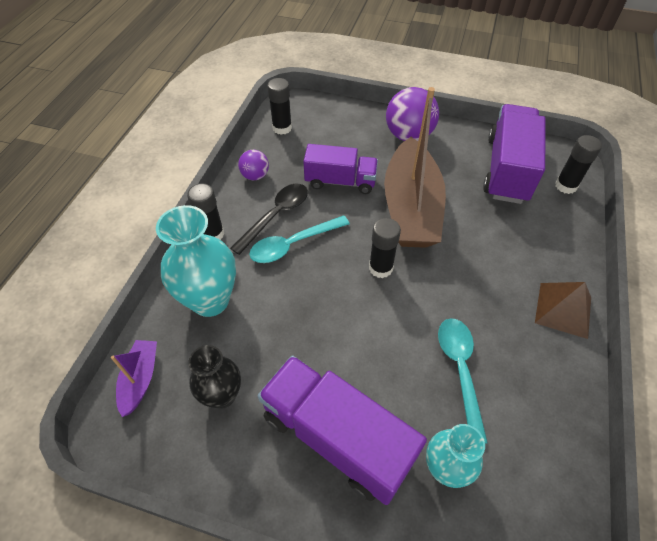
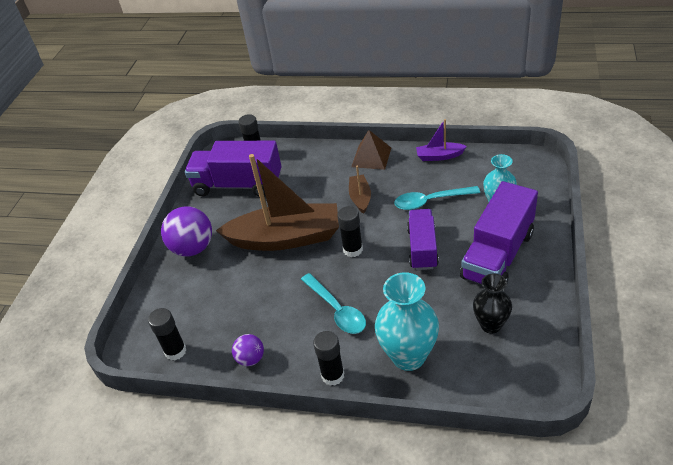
camera: 90 degrees left, 10 degrees down
(140, 379) = (496, 384): purple boat -> purple boat (439, 156)
(276, 216) = (304, 330): black spoon -> none
(340, 181) = (256, 289): purple truck -> purple truck (422, 248)
(474, 286) = (360, 198): none -> brown boat

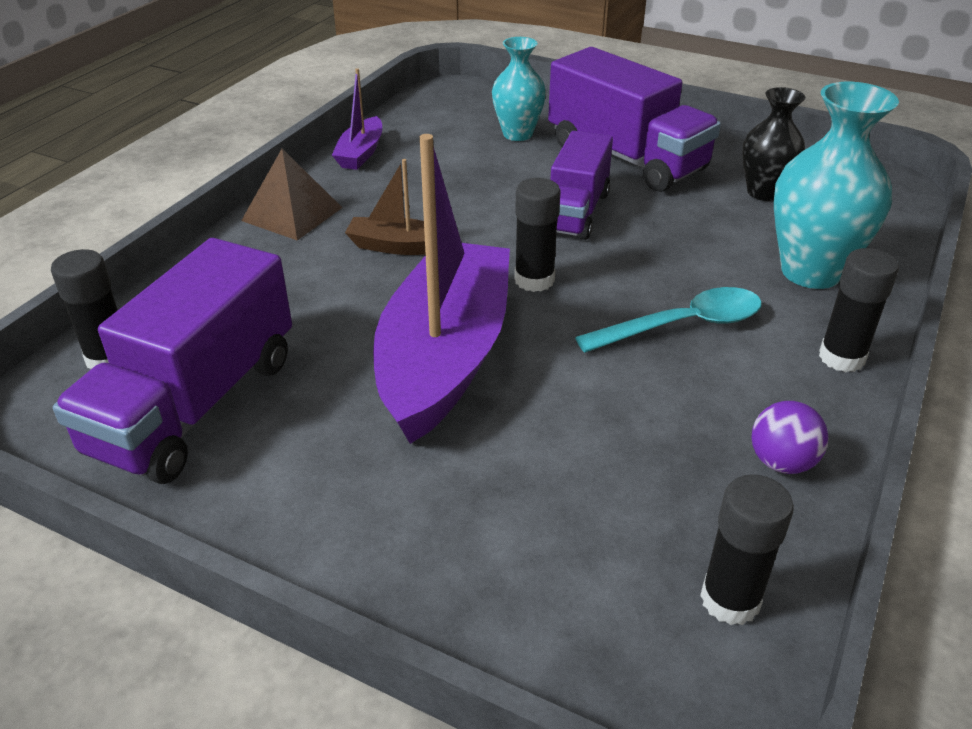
camera: 80 degrees left, 5 degrees down
(193, 248) = (371, 522): purple ball -> none
(285, 238) = (444, 357): brown boat -> purple boat
(422, 248) = (574, 212): purple truck -> purple truck turned 90 degrees counterclockwise
(430, 201) = (466, 183): turquoise spoon -> none

